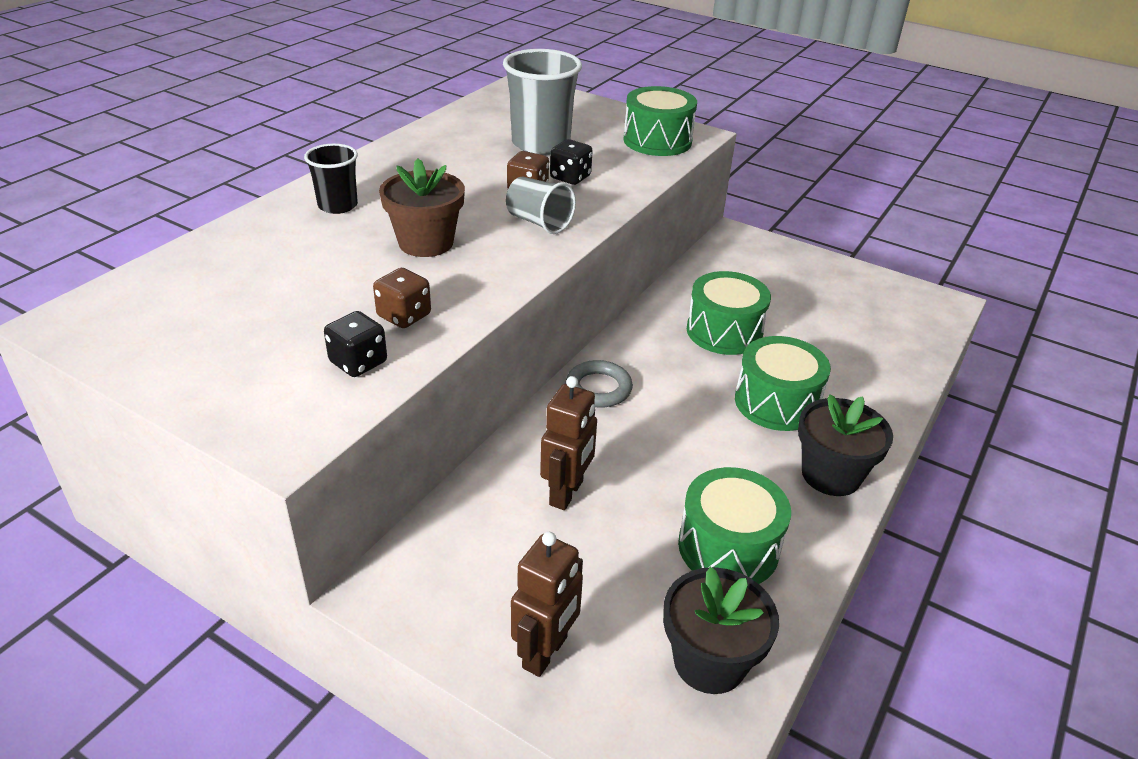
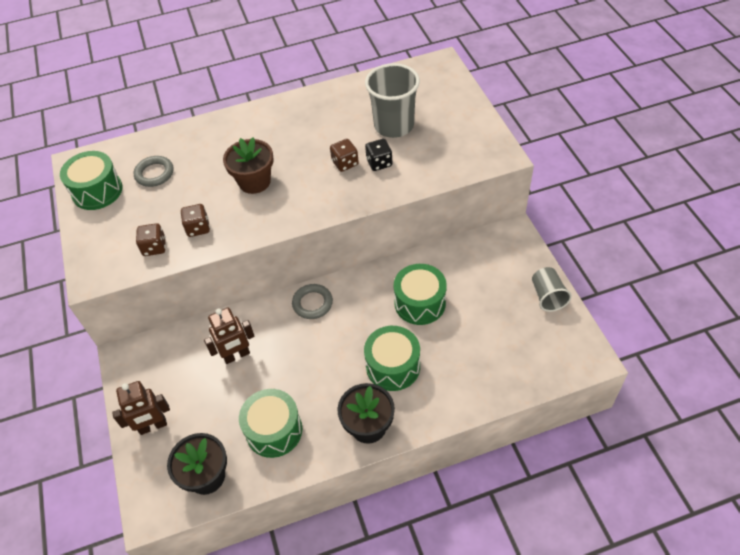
camera: 45 degrees right, 15 degrees up
(244, 286) = (154, 174): none -> grey ring
(338, 206) = (241, 133): black cup -> none
(358, 362) = (154, 247): black dice -> brown dice
(539, 222) = (323, 192): grey cup -> grey cup (547, 296)
(657, 141) = (468, 152): green drum -> green drum (97, 191)

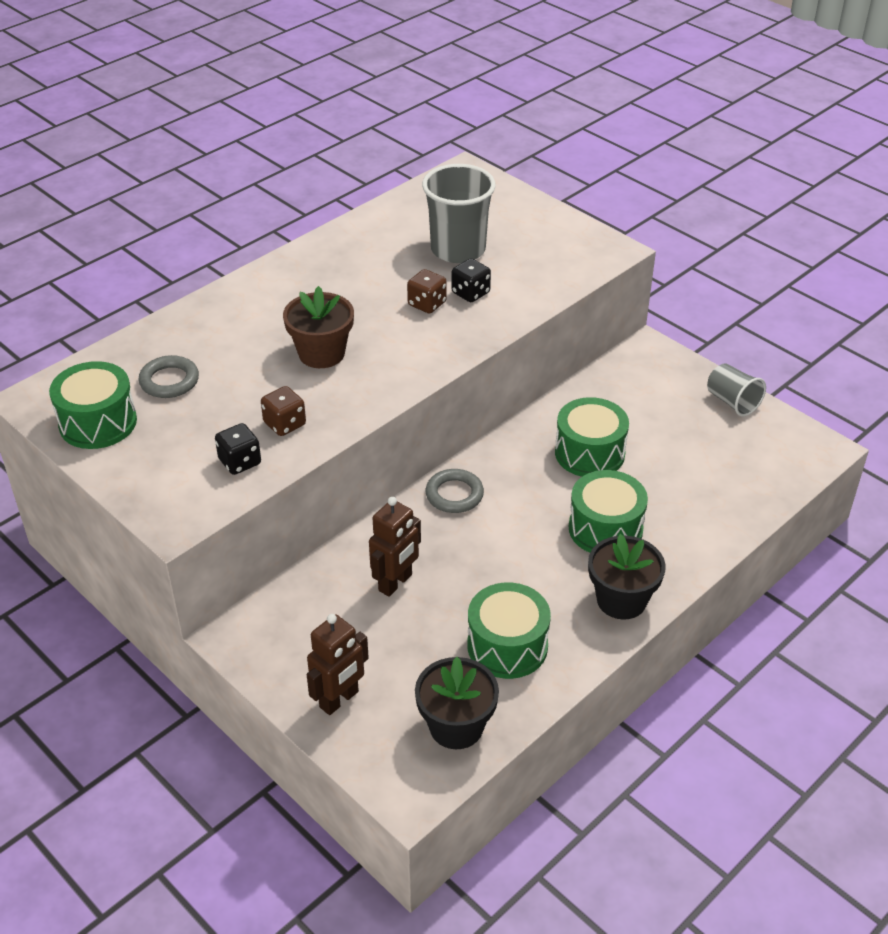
camera: 30 degrees left, 10 degrees down
(154, 247) = (240, 462): brown dice -> black dice

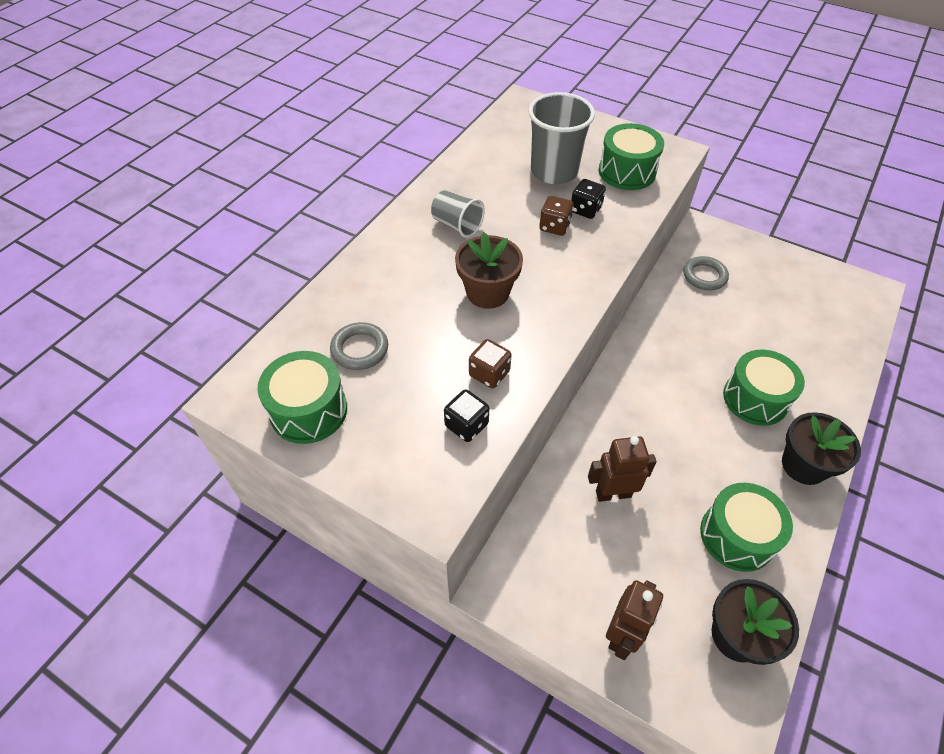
camera: 15 degrees left, 10 degrees up
(395, 583) = (613, 493): brown robot -> brown robot turned 120 degrees counterclockwise
(454, 494) = (620, 393): grey ring -> grey ring (704, 276)
(589, 453) = (706, 330): green drum -> green drum (627, 172)
(732, 402) = (788, 262): grey cup -> grey cup (457, 225)

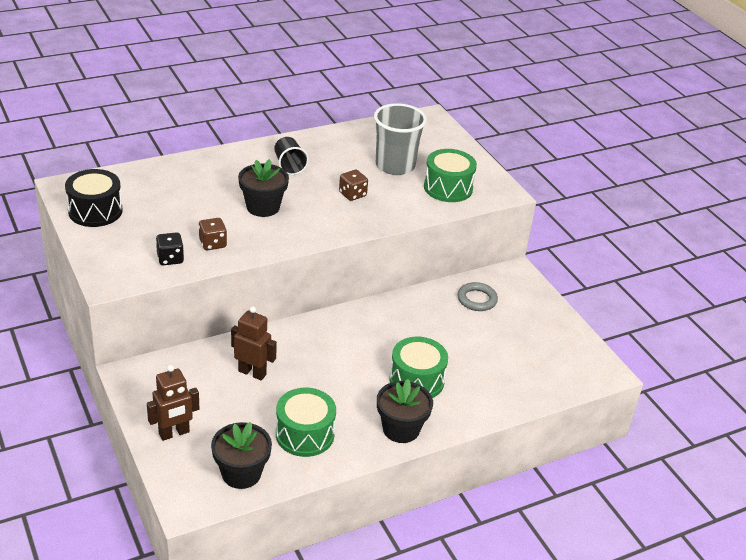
camera: 30 degrees right, 15 degrees down
(308, 410) = (95, 211): green drum -> black drum
(360, 349) = (154, 198): grey ring -> none
(457, 225) = (289, 166): grey cup -> black cup
(487, 292) = (263, 207): brown flower pot -> black flower pot
(585, 210) = (387, 195): black dice -> none

